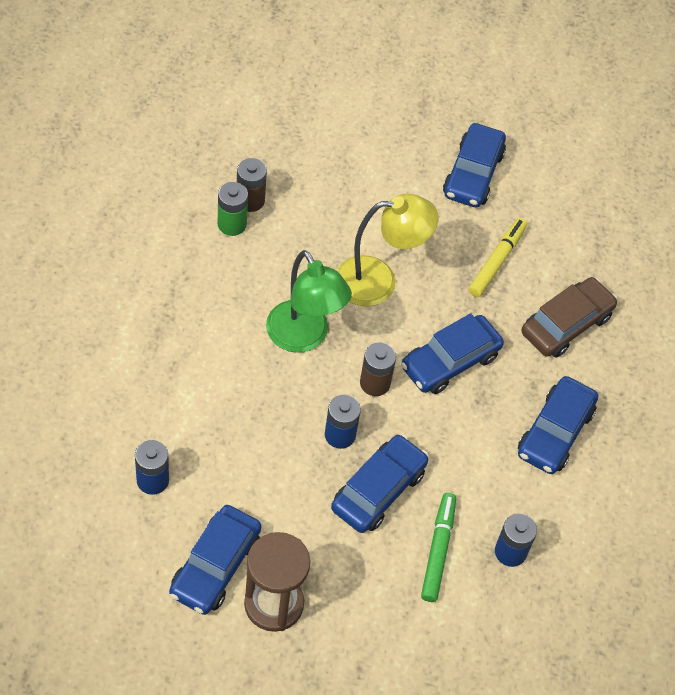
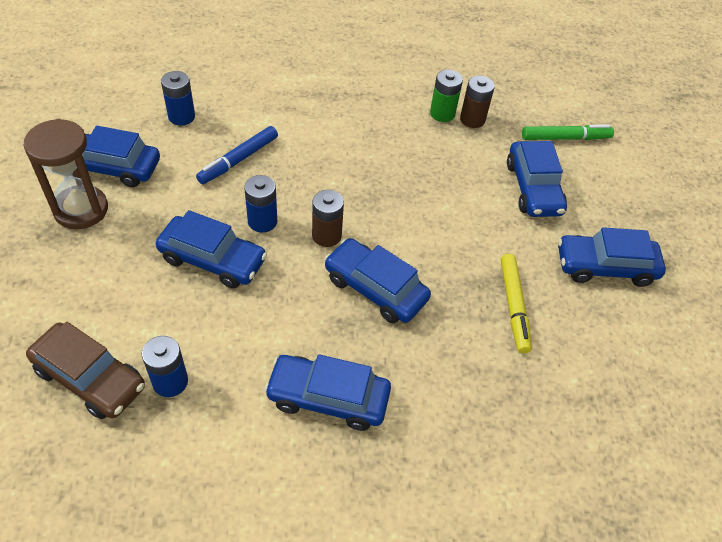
camera: 75 degrees right, 5 degrees down
(243, 437) = (238, 160): none -> blue marker
(304, 337) = (353, 178): green lamp -> none
(363, 187) = (533, 188): none -> blue car
(379, 281) = (438, 218): yellow lamp -> none
(438, 550) = (159, 318): green marker -> green marker (565, 138)
(497, 261) = (513, 306): yellow marker -> yellow marker turned 75 degrees clockwise
(566, 324) = (469, 384): brown car -> brown car (90, 378)

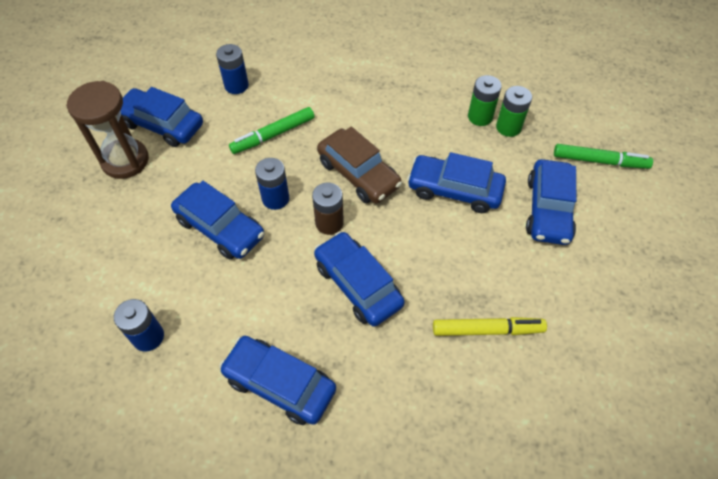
camera: 20 degrees right, 5 degrees up
(90, 378) = (84, 318): brown car -> brown car (358, 174)
(238, 160) = (273, 135): blue marker -> green marker
(472, 119) = (508, 127): brown battery -> green battery
(513, 306) = (487, 330): yellow marker -> yellow marker turned 105 degrees counterclockwise
(605, 267) = (597, 307): blue car -> blue car (454, 190)

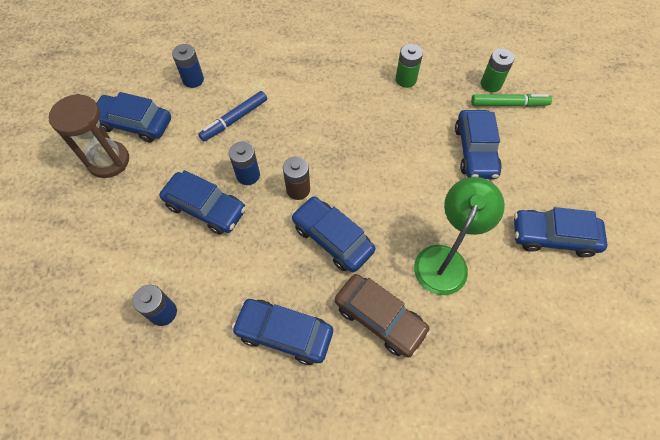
camera: 10 degrees left, 5 degrees up
(273, 135) = (234, 119): green marker -> blue marker
(358, 174) = (314, 143): brown car -> brown car (380, 318)
(454, 190) = (396, 146): blue car -> blue car (553, 237)
(487, 330) = (445, 259): yellow marker -> green lamp
(508, 127) = (430, 85): green battery -> green battery (491, 84)

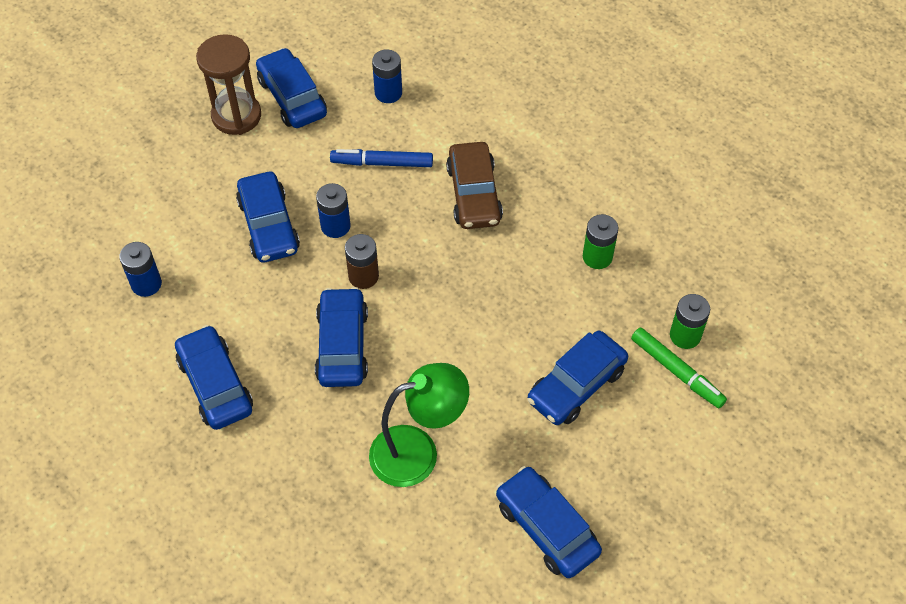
camera: 45 degrees right, 5 degrees down
(380, 318) = (303, 445): brown car -> brown car (474, 194)

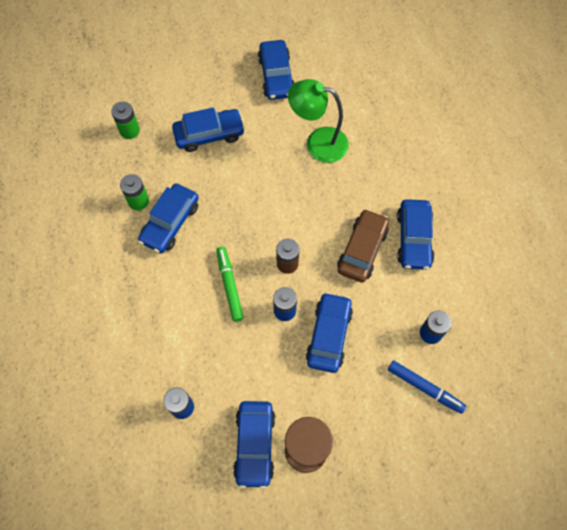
camera: 150 degrees left, 10 degrees up
(342, 345) = (325, 225): blue car -> blue car (170, 223)
(382, 163) = (224, 345): blue marker -> blue marker (425, 388)
(474, 194) = (180, 285): brown car -> brown car (362, 250)
(676, 372) = (151, 114): green marker -> green marker (230, 285)

